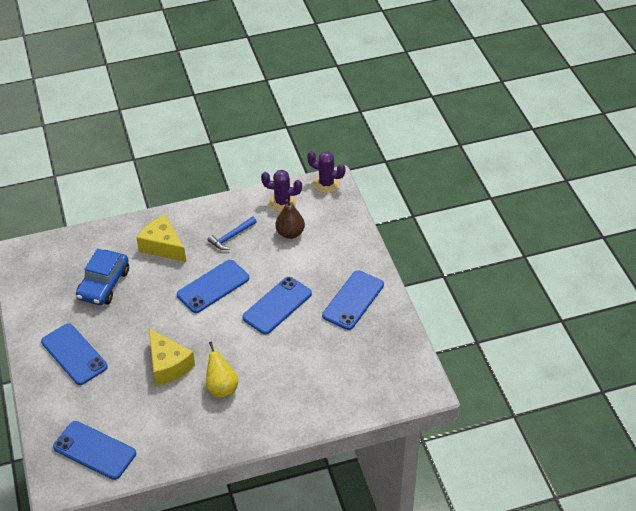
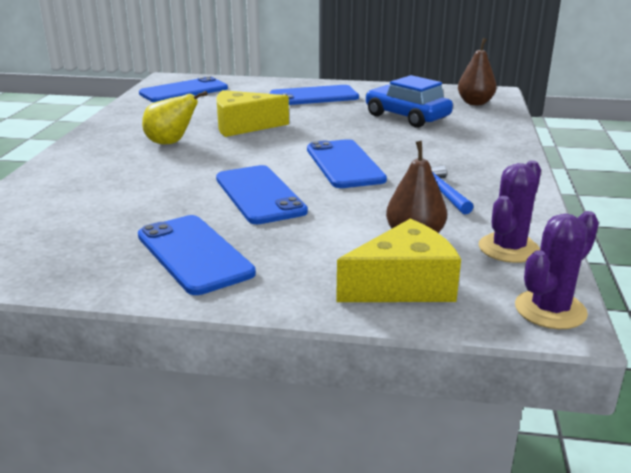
camera: 115 degrees right, 20 degrees down
(52, 256) = (475, 103): none -> brown pear
(163, 246) = (452, 150): yellow cheese -> yellow cheese (403, 285)

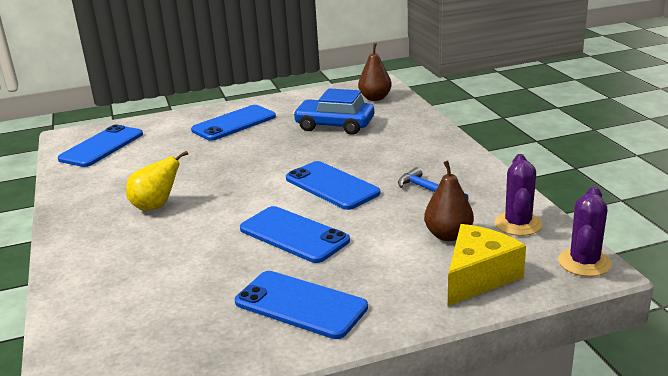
camera: 25 degrees left, 0 degrees up
(243, 126) = (204, 171): yellow cheese -> none

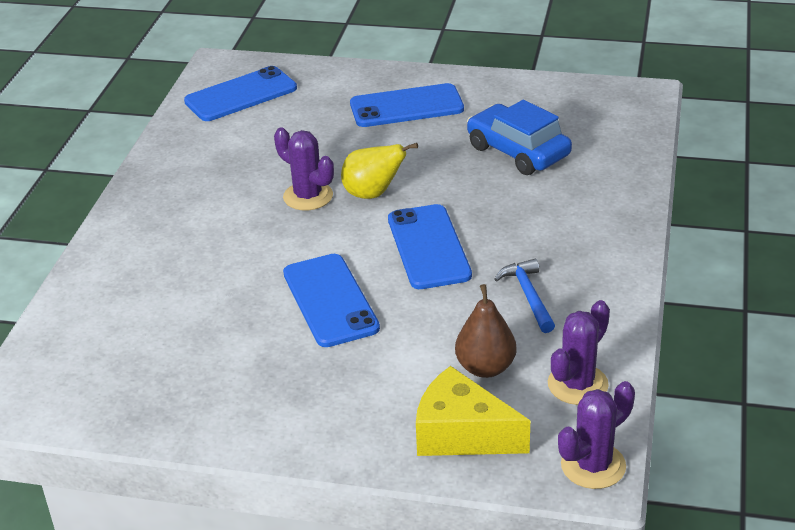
camera: 30 degrees right, 10 degrees up
(156, 206) = (230, 206): yellow pear -> yellow pear (373, 194)
(212, 184) = (308, 196): none -> purple cactus
(300, 305) = (263, 390): blue phone -> none
(375, 98) = (611, 120): brown pear -> none
(478, 277) = (462, 434): yellow cheese -> yellow cheese turned 135 degrees counterclockwise

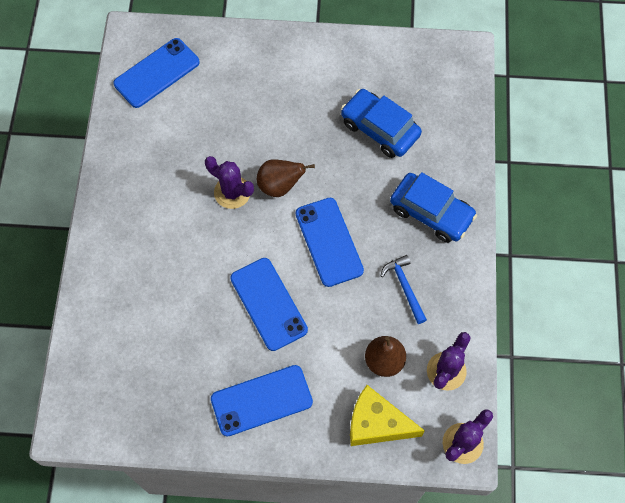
camera: 10 degrees left, 30 degrees up
(373, 194) = (280, 186): yellow pear -> brown pear
(406, 106) = (289, 80): blue phone -> blue phone (261, 400)
(577, 228) = (431, 212): none -> blue car

